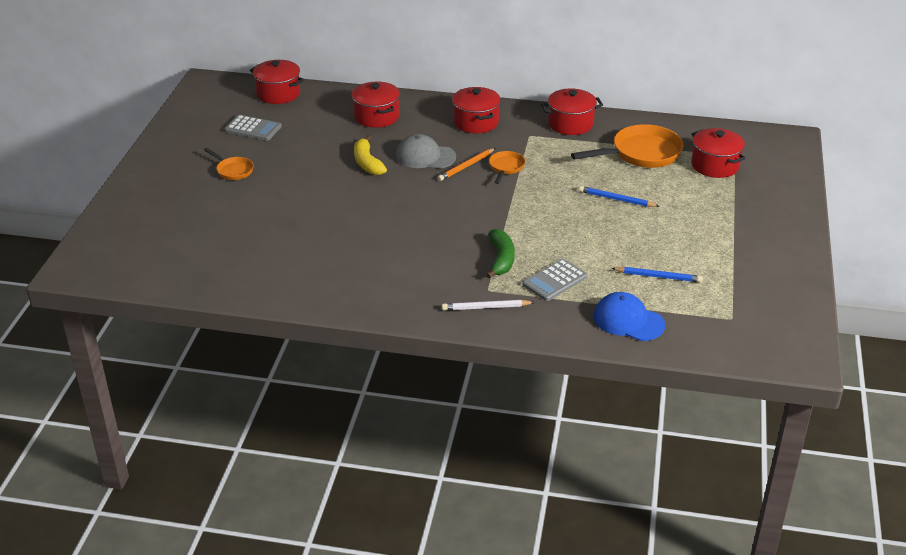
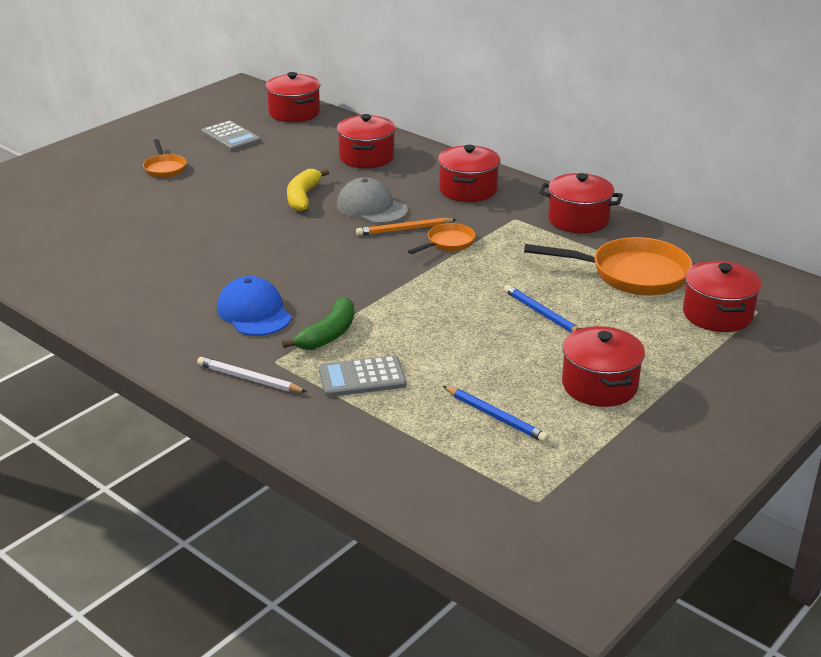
camera: 30 degrees right, 5 degrees down
(628, 320) = (398, 454): blue cap -> blue cap (254, 312)
(695, 235) = (599, 385): none -> red pot

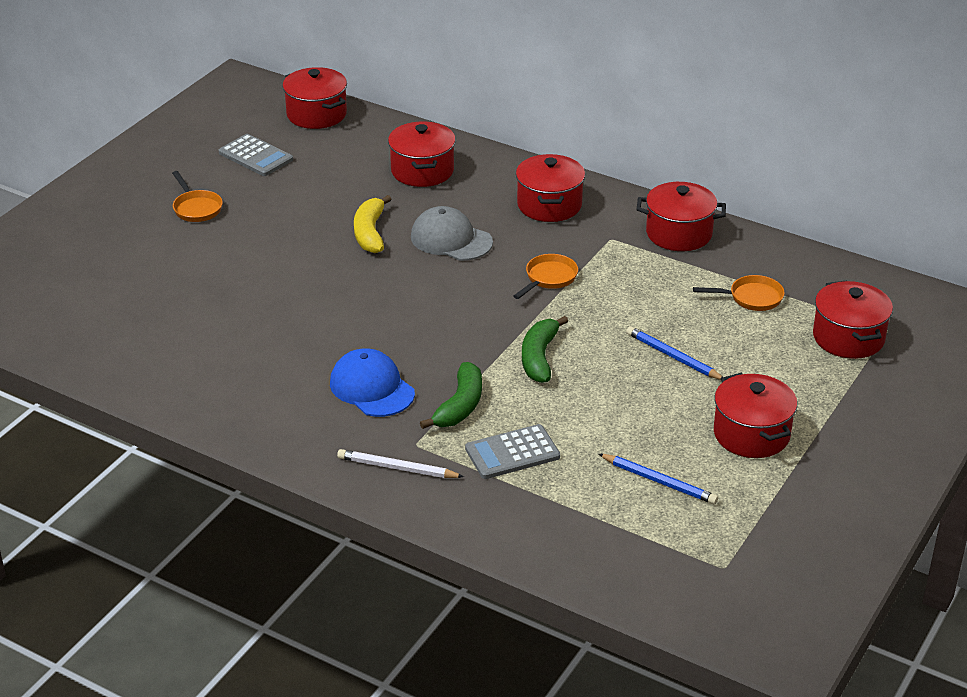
camera: 10 degrees left, 5 degrees up
(404, 229) = (496, 265): orange pencil -> none
(416, 303) = (539, 358): none -> green banana
(631, 274) = (751, 298): orange pan -> orange pan, size x0.52

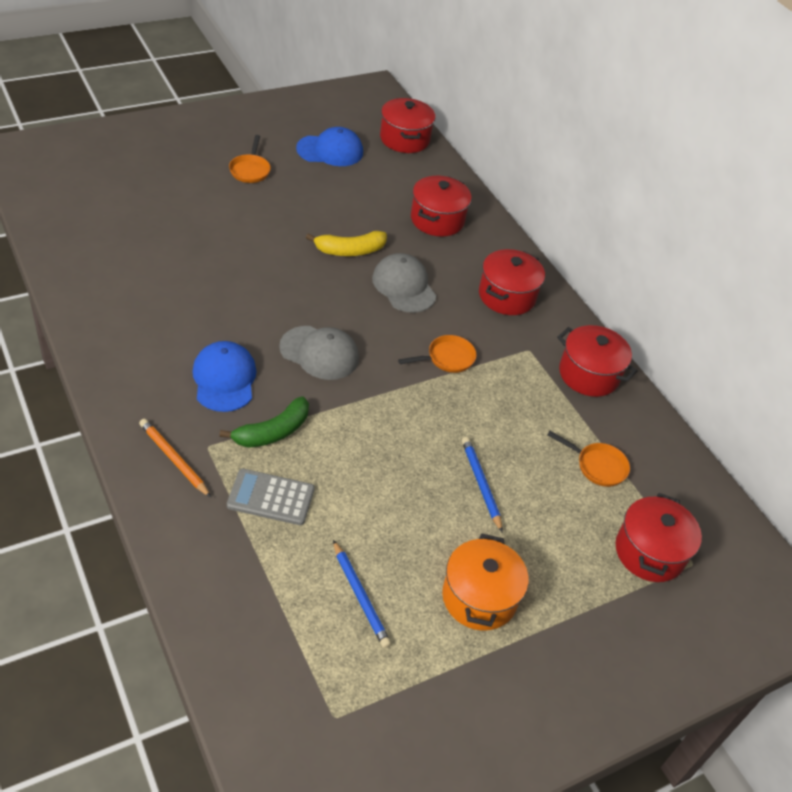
camera: 25 degrees right, 10 degrees up
(255, 156) = (330, 150): grey calculator -> blue cap
(370, 233) = (350, 250): yellow banana -> yellow banana turned 135 degrees counterclockwise
(397, 468) = (173, 459): white pencil -> orange pencil
(433, 327) = (319, 353): none -> grey cap
(539, 358) = (373, 424): green banana -> none
(751, 434) = (479, 597): red pot -> orange pot

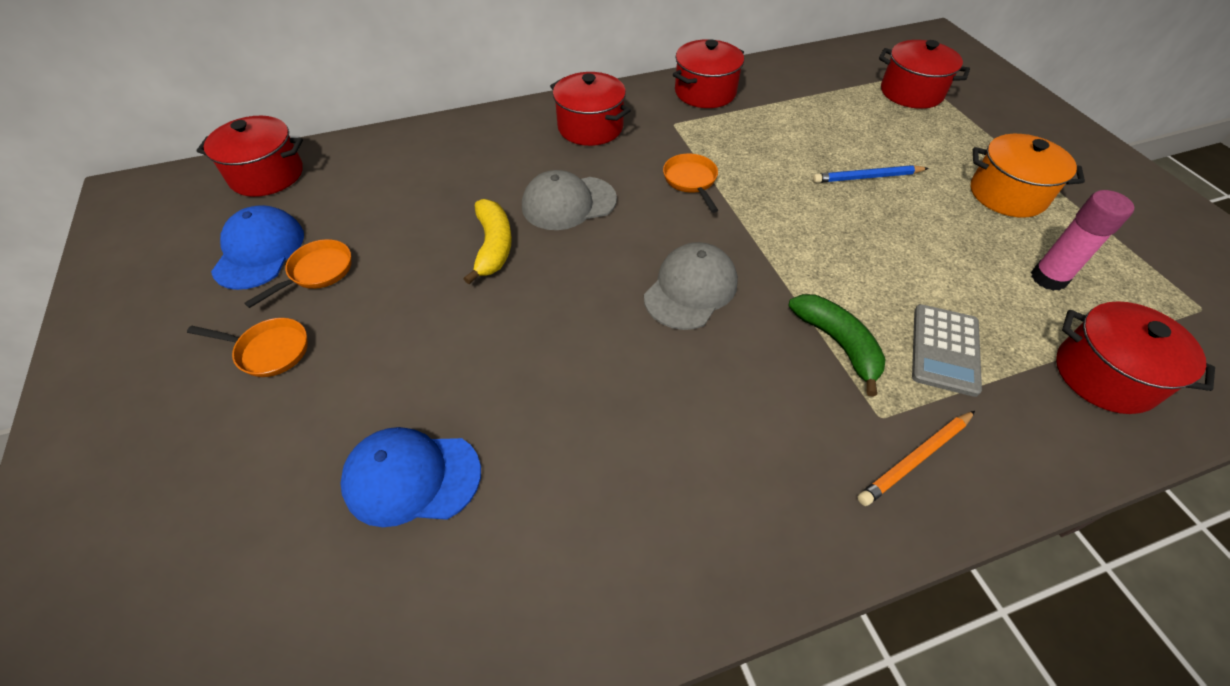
camera: 75 degrees left, 5 degrees up
(224, 379) = (751, 395): blue cap -> blue cap (412, 477)
(360, 596) = (1048, 278): blue pencil -> pink glue stick
(437, 220) = (447, 163): red pot -> red pot (1104, 375)
(597, 466) = (822, 104): orange pan -> orange pan (317, 272)

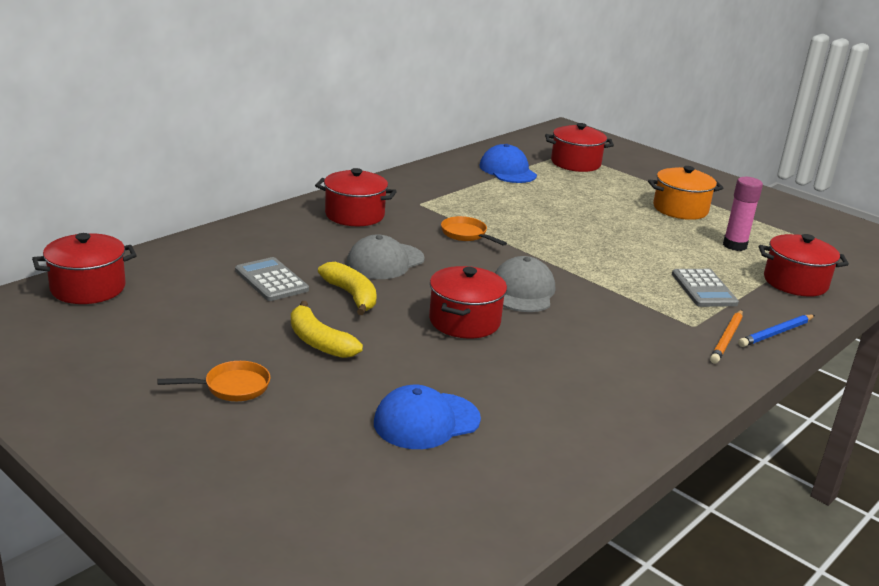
camera: 30 degrees left, 25 degrees down
(259, 251) = (146, 335): blue cap -> blue cap (507, 170)
(317, 272) = (217, 337): orange pan -> none
(405, 308) = (319, 342): none -> yellow banana
(433, 203) = (271, 280): none -> grey calculator
(705, 92) = (425, 182): red pot -> red pot (464, 321)
(837, 343) = (640, 299): green banana -> none
(867, 177) = (586, 214): blue pencil -> blue pencil (776, 333)

